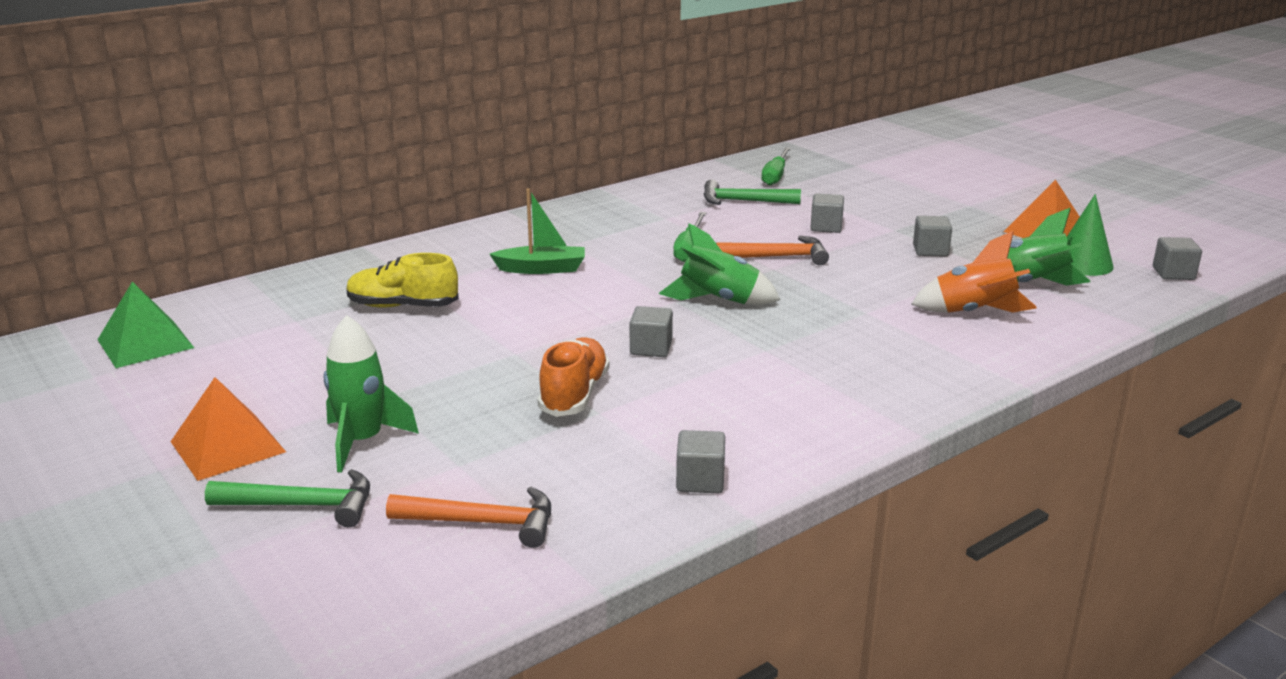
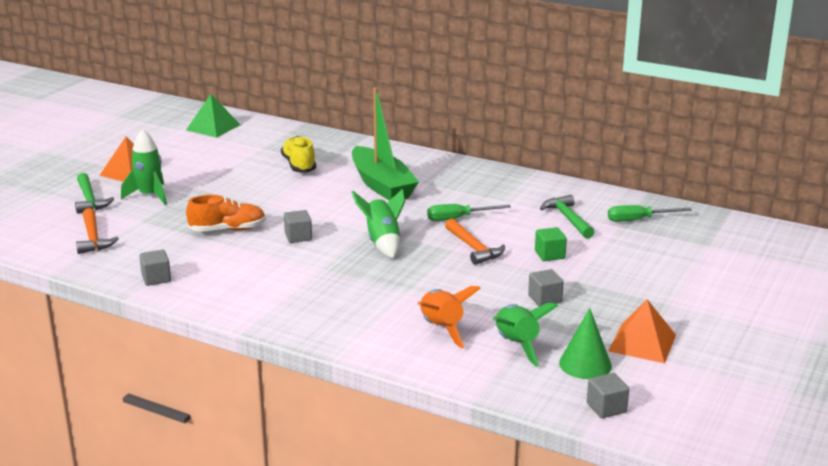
camera: 65 degrees right, 0 degrees up
(542, 269) = (382, 185): green boat -> green boat, size x1.76
(826, 227) = (549, 255): grey cube -> green cube

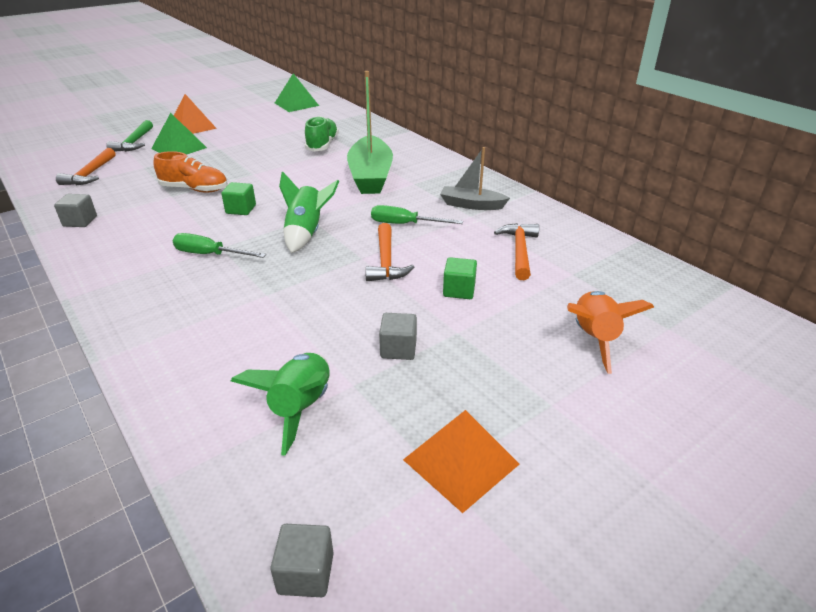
camera: 25 degrees right, 10 degrees up
(150, 196) = (179, 148): green rocket -> green pyramid
(298, 237) = (241, 209): grey cube -> green cube
(299, 165) = (322, 145): yellow shoe -> green shoe
(441, 329) = (245, 354): orange rocket -> orange rocket (593, 338)
(497, 192) = (471, 205): none -> grey boat
(568, 218) = (519, 251): green hammer -> orange hammer
(585, 364) = (353, 472): green cone -> none
(638, 220) = (601, 271): green screwdriver -> green screwdriver (210, 254)

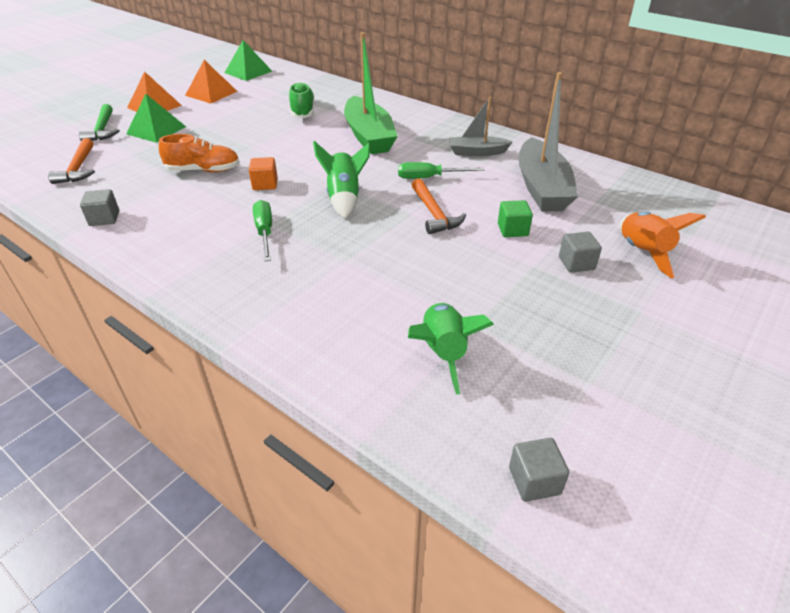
camera: 15 degrees left, 5 degrees up
(210, 254) = (265, 232): green screwdriver -> green screwdriver turned 75 degrees clockwise
(241, 209) = (265, 184): green cube -> orange cube
(398, 349) = (493, 288): grey cube -> grey cube (576, 263)
(460, 462) = (599, 369): orange pyramid -> orange pyramid (211, 93)
(519, 251) = (541, 188): orange hammer -> grey boat

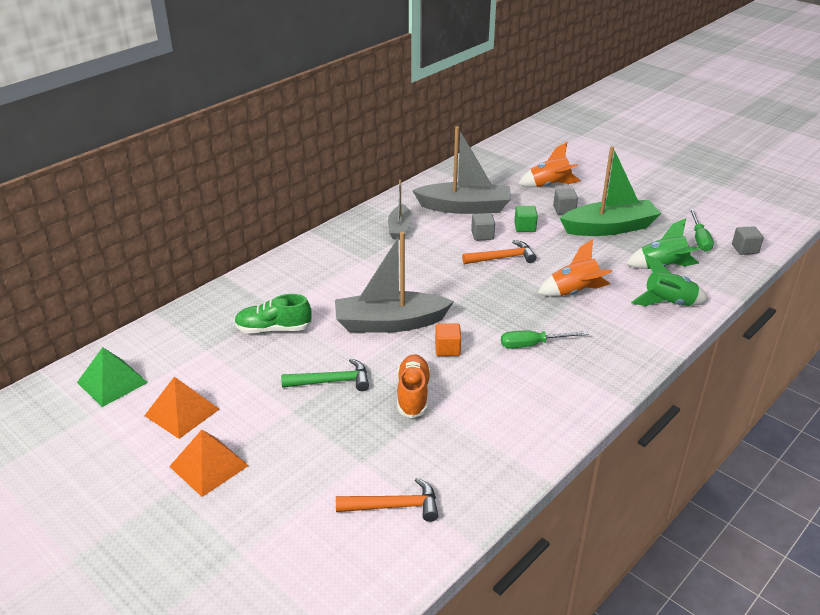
camera: 85 degrees left, 5 degrees down
(102, 130) = (278, 508): green hammer -> green hammer (332, 381)
(104, 218) = (512, 456): grey cube -> grey cube (482, 235)
(156, 130) = (294, 450): green pyramid -> none
(308, 155) = (390, 323): none -> grey boat
(344, 198) = (476, 301): green rocket -> green rocket (668, 303)
(367, 264) = (574, 292): none -> orange rocket
(369, 136) = (353, 284): green boat -> green boat (609, 228)
(429, 178) = (443, 256): green screwdriver -> green screwdriver (699, 239)

